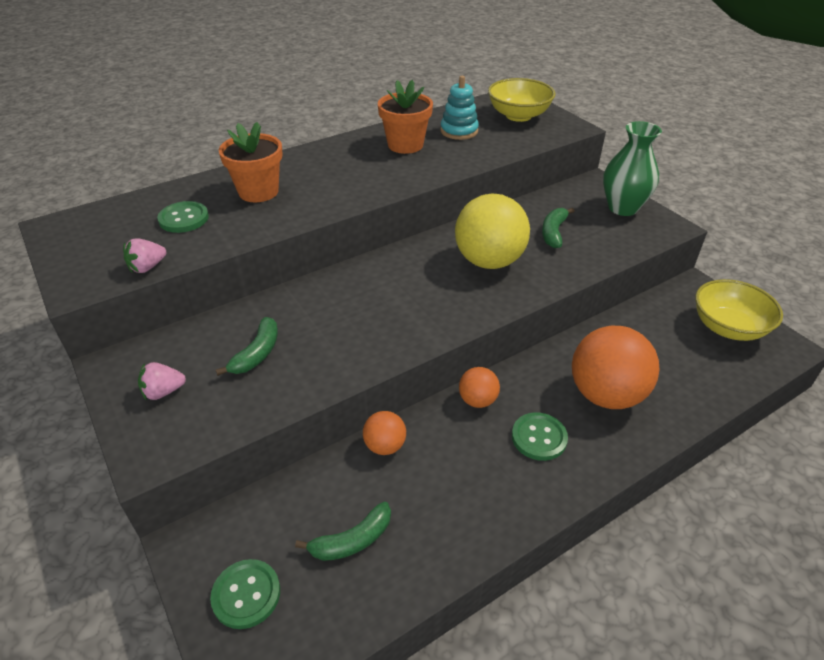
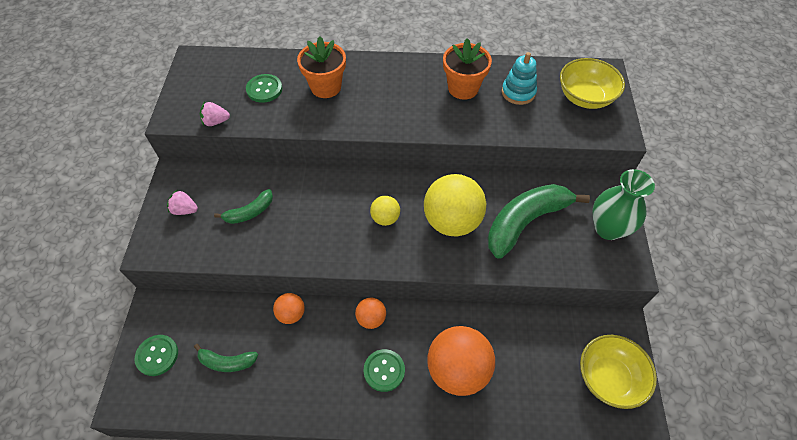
camera: 35 degrees right, 15 degrees up
(421, 288) = (385, 218): none -> yellow ball
(553, 232) = (525, 222): green banana -> green banana, size x1.96

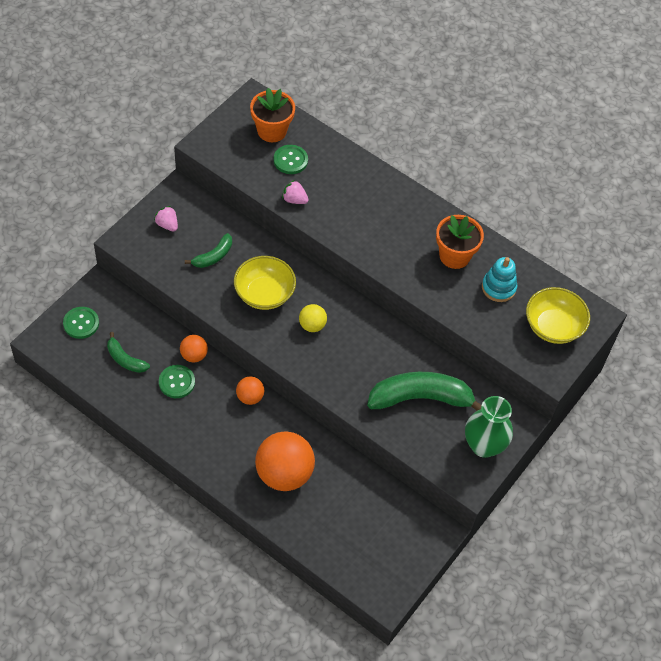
camera: 30 degrees right, 0 degrees up
(216, 121) = (233, 167): pink strawberry -> pink strawberry (294, 200)
(250, 212) = (213, 256): green banana -> green banana turned 45 degrees counterclockwise
(326, 87) = (341, 187): orange flower pot -> orange flower pot (272, 131)
(384, 370) = (230, 438): green button -> green button (177, 382)
(452, 221) = (362, 360): yellow ball -> none
(609, 378) = (393, 555): yellow bowl -> yellow bowl (264, 294)

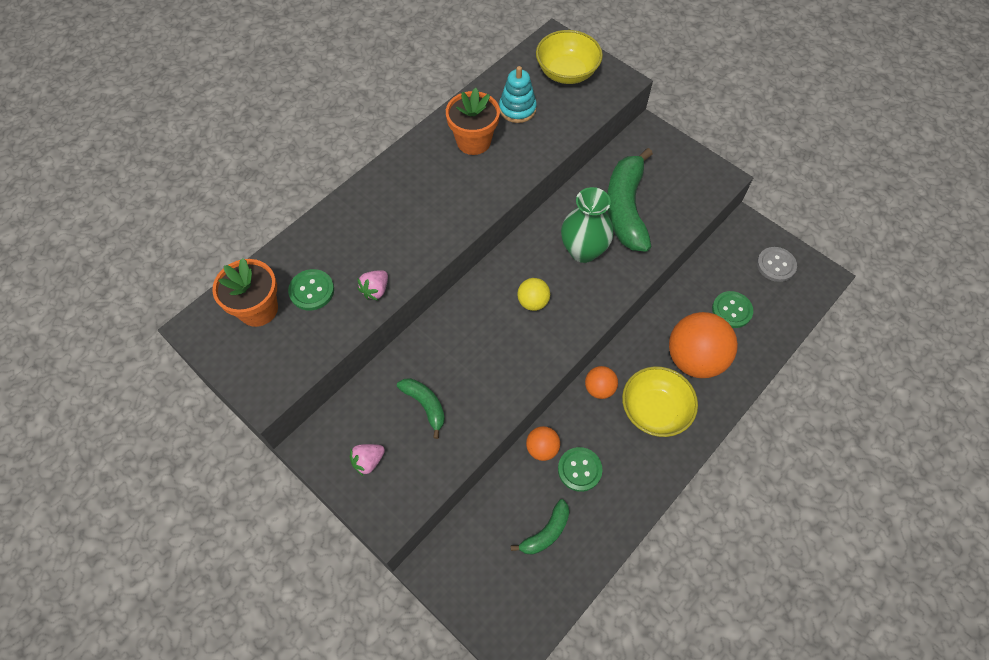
camera: 80 degrees left, 5 degrees up
(81, 323) = (489, 592): green button -> green button (731, 310)
(264, 294) = (486, 349): yellow bowl -> yellow bowl (654, 410)
(394, 554) = (776, 265): none -> grey button
(484, 445) = (678, 162): green vase -> green vase (583, 251)

